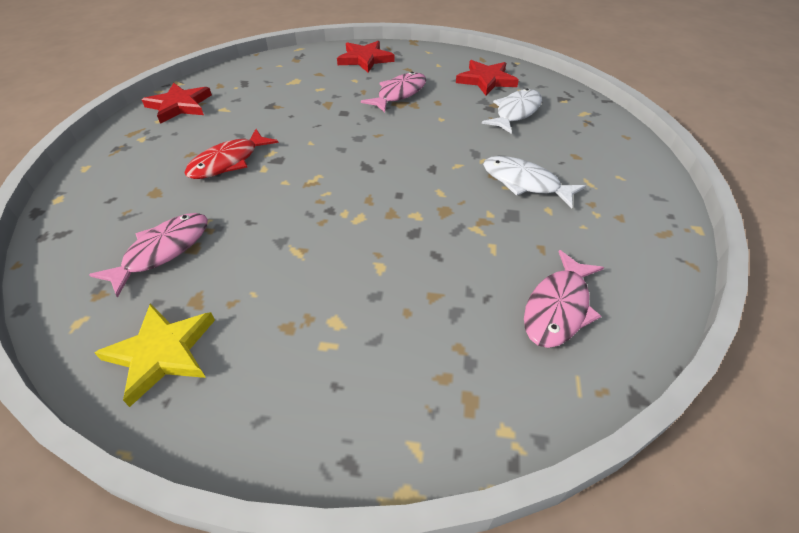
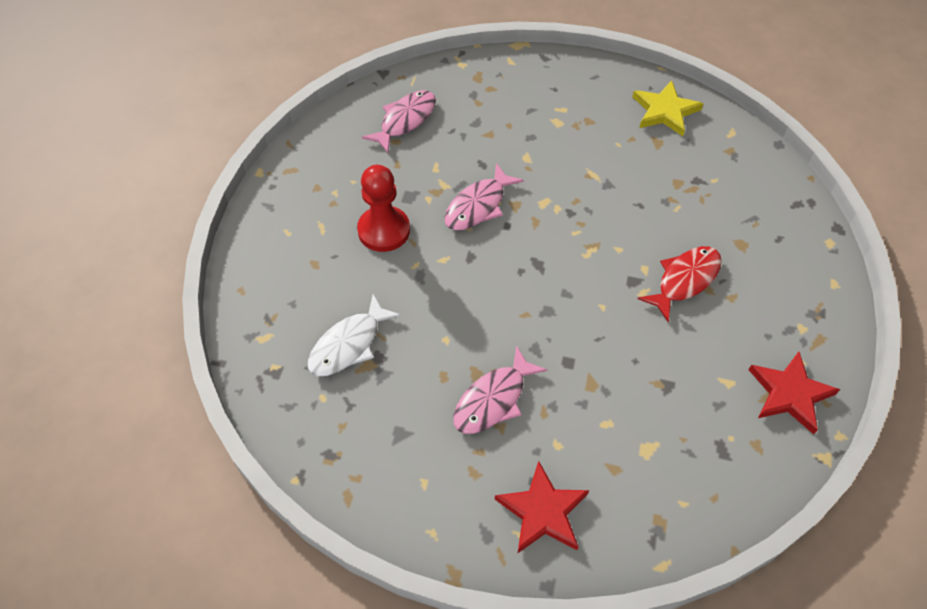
camera: 175 degrees left, 10 degrees up
(163, 251) = (700, 181): pink fish -> pink fish (478, 206)
(486, 80) = (362, 427): red star -> none
(524, 183) = (384, 230): white fish -> red pawn

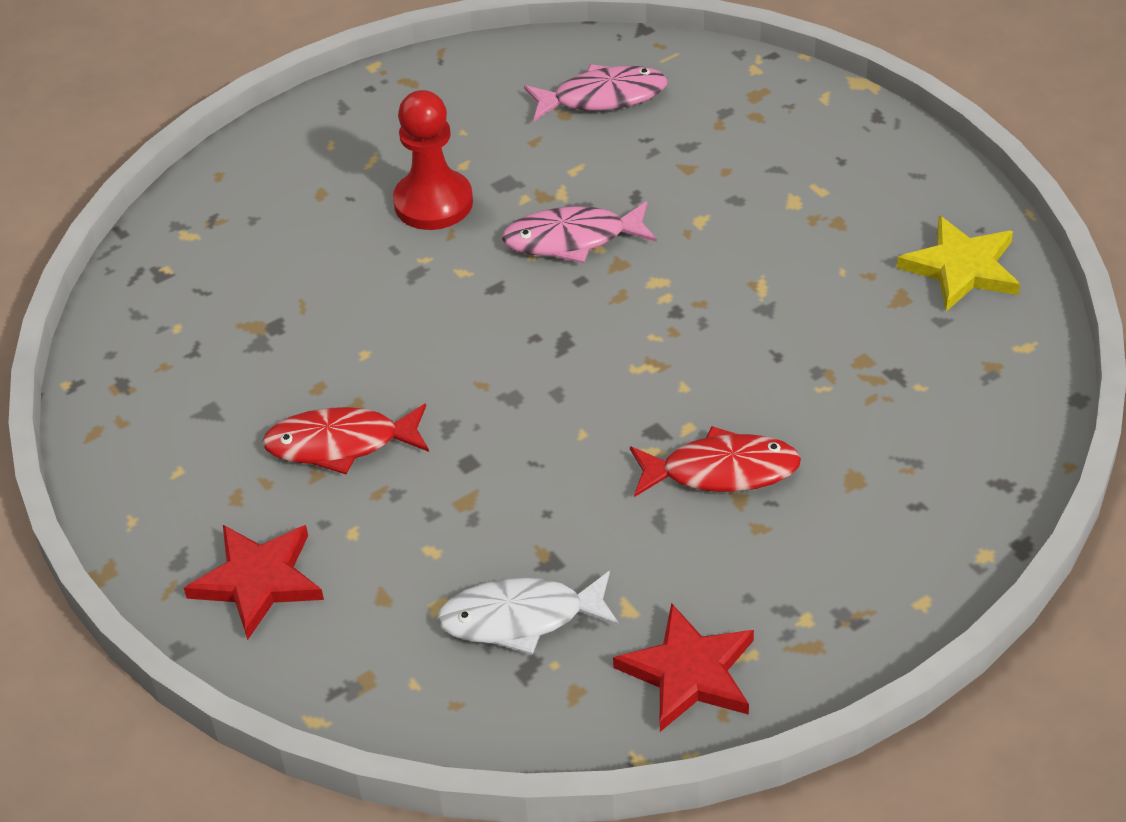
camera: 45 degrees right, 10 degrees down
(349, 344) = (260, 294): white fish -> white fish (520, 618)
(493, 399) = (340, 444): pink fish -> red fish

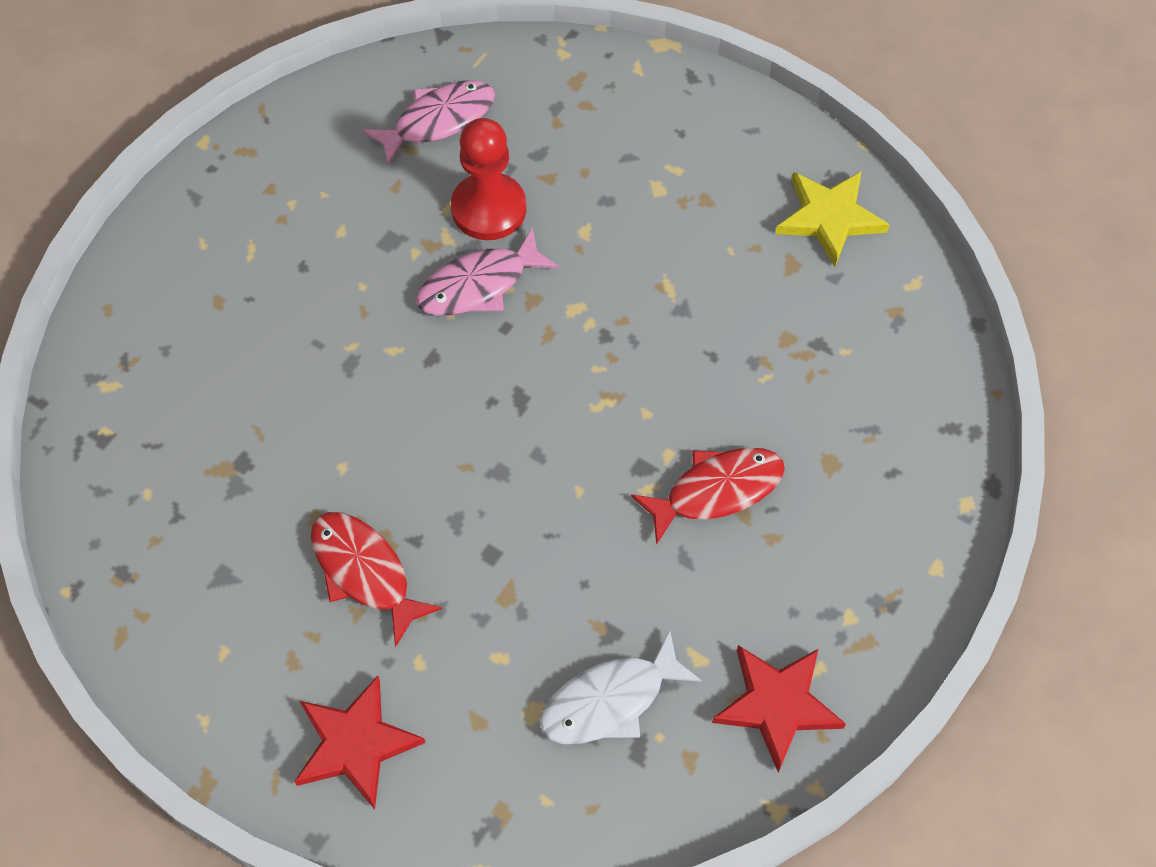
camera: 25 degrees left, 15 degrees up
(340, 444) = (365, 572): red fish -> red fish turned 75 degrees clockwise
(433, 203) = (332, 281): red pawn -> red pawn (489, 209)

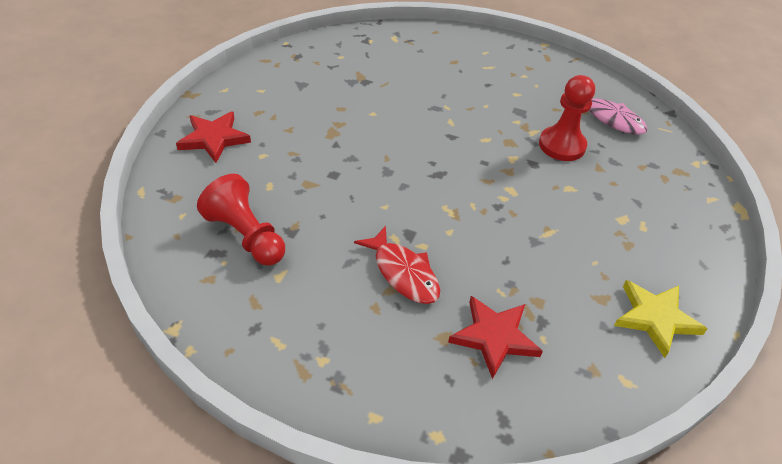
camera: 75 degrees right, 15 degrees down
(365, 572) = (313, 129): red fish -> none
(479, 285) = (507, 148): pink fish -> none
(610, 700) = (246, 236): white fish -> red pawn
(777, 704) = (250, 322): red star -> red star (494, 337)

